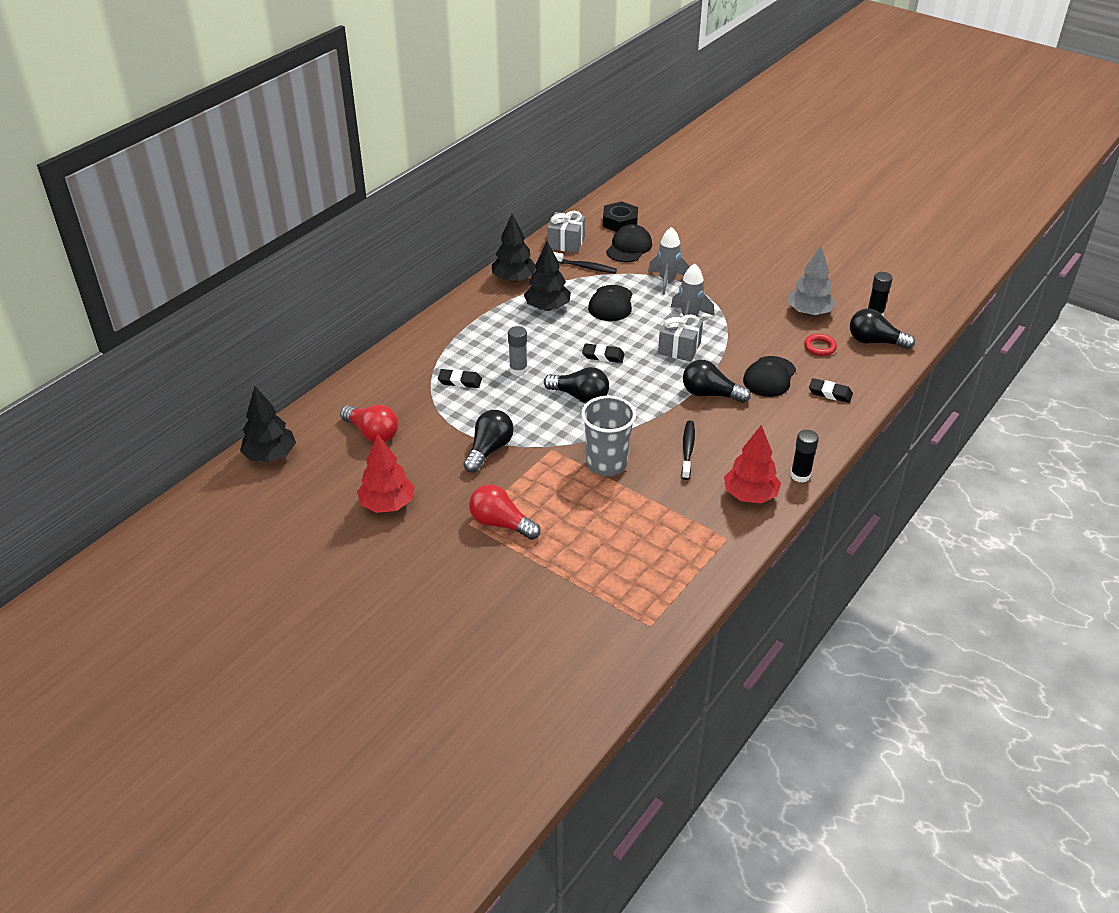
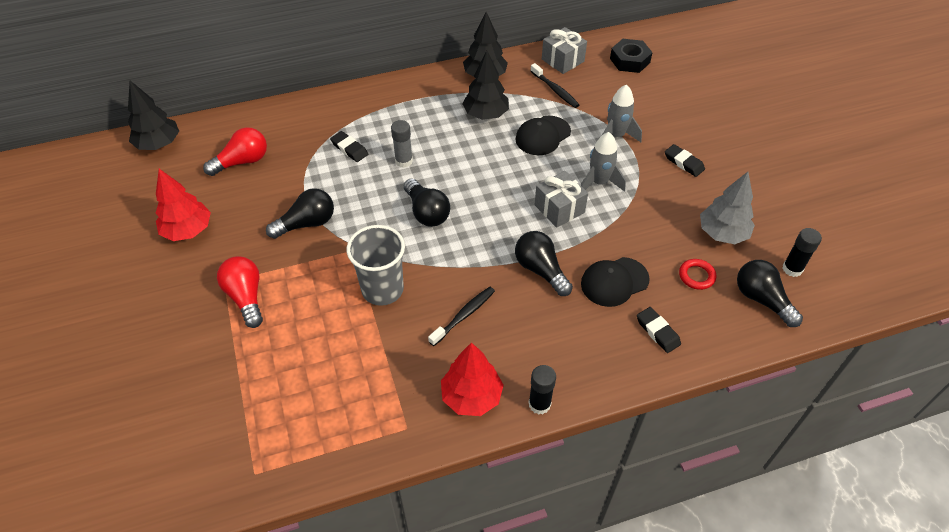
camera: 35 degrees right, 10 degrees up
(372, 433) = (242, 162): red light bulb -> red light bulb turned 105 degrees counterclockwise
(603, 356) = (485, 183): black eraser -> black eraser (683, 163)
(629, 247) = (613, 88): black cap -> none

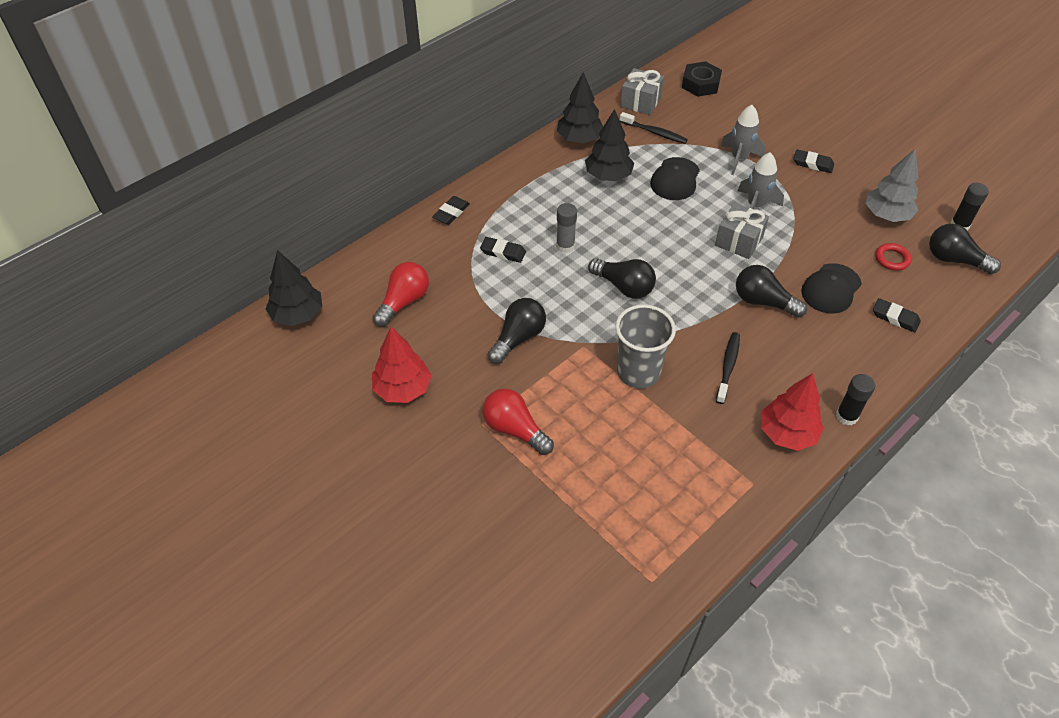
camera: 25 degrees left, 0 degrees up
(333, 103) = (451, 213): none -> black eraser

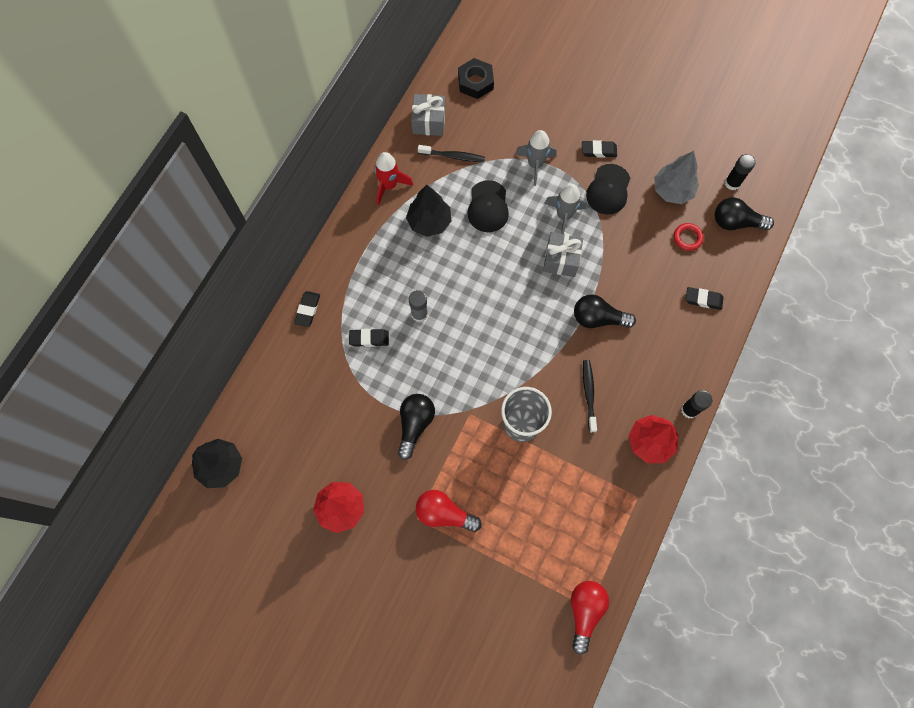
camera: 20 degrees left, 20 degrees up
(403, 302) = (305, 421): red light bulb -> red light bulb (585, 612)
(579, 139) = (389, 185): black tree -> red rocket
(624, 286) = (482, 341): black light bulb -> none
(831, 289) = (647, 286): black cap -> black cap (608, 189)

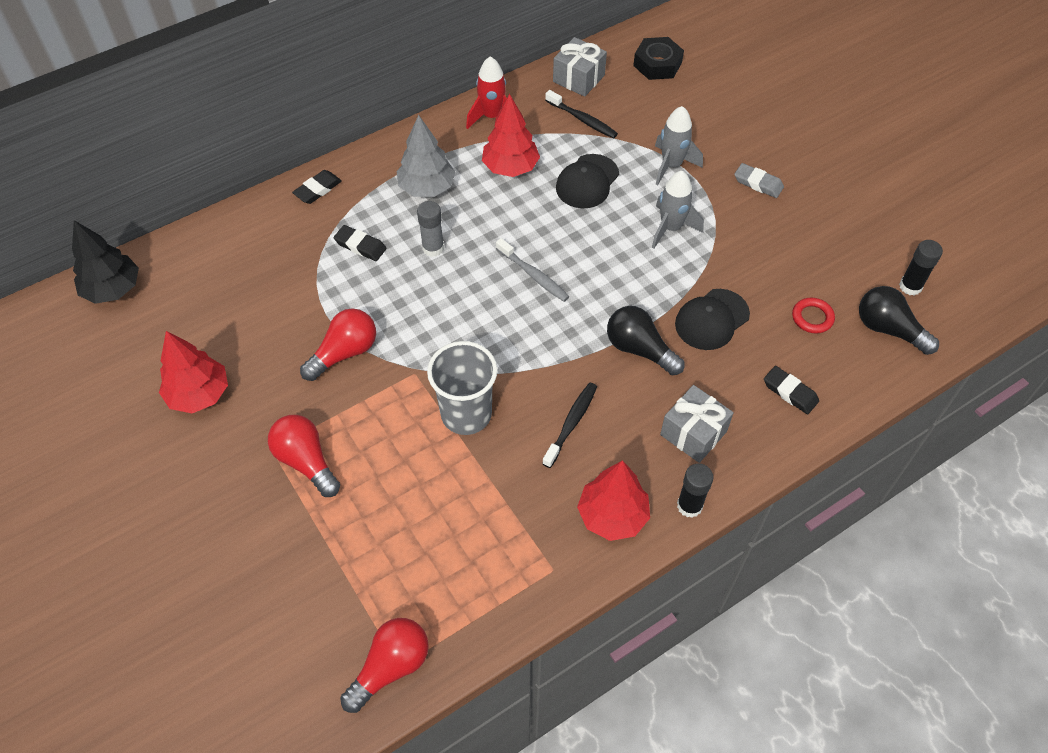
camera: 30 degrees right, 15 degrees down
(415, 425) = (344, 353): black light bulb -> red light bulb
(429, 222) = (510, 167): black tree -> red tree
(499, 299) = (533, 275): none -> grey toothbrush
(561, 260) = (636, 270): grey gift -> grey gift (693, 433)
(598, 150) = (758, 183): black eraser -> grey eraser
(608, 189) = (744, 226): black cap -> black cap (711, 319)
(672, 190) = (825, 261): grey tree -> grey tree (427, 188)

